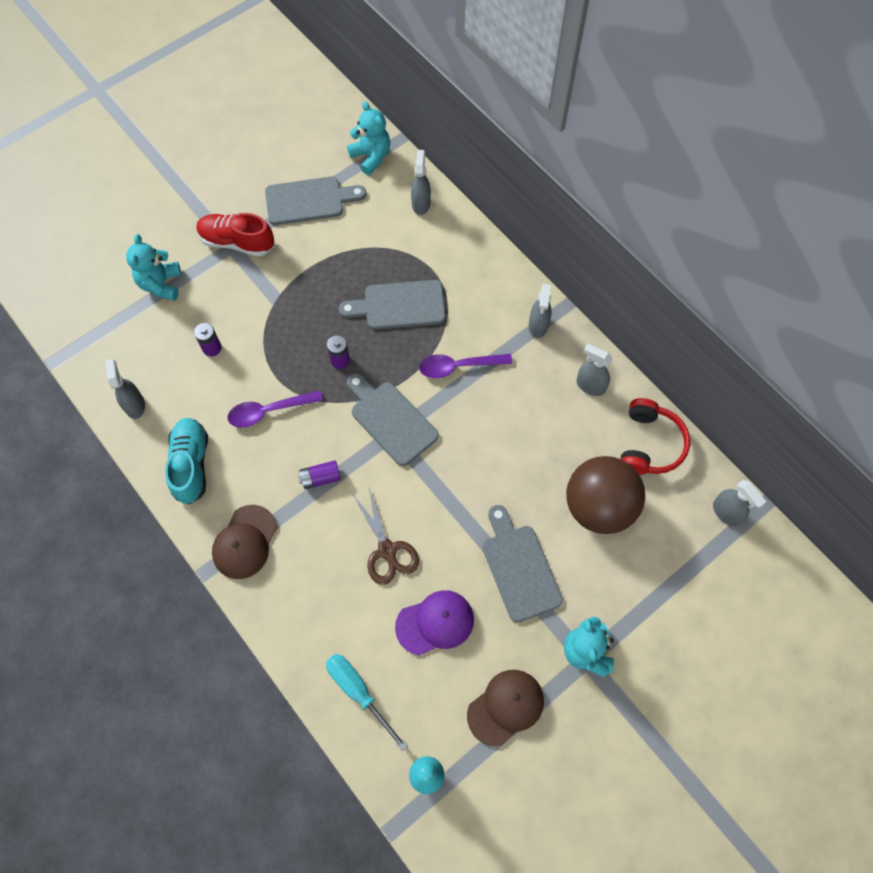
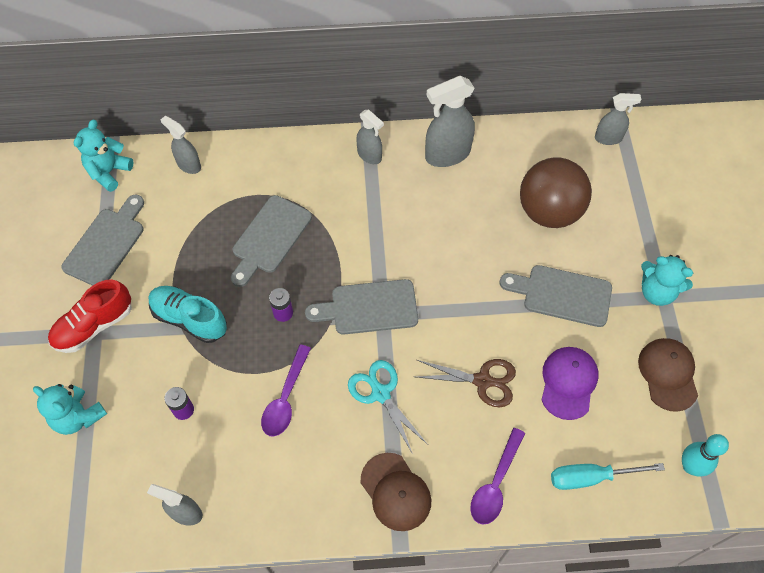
camera: 55 degrees left, 5 degrees down
(191, 464) = (286, 496): turquoise shoe -> turquoise shoe (189, 319)
(320, 478) = (381, 393): purple battery -> turquoise scissors
(371, 157) = (109, 172): turquoise teddy bear -> turquoise teddy bear turned 60 degrees counterclockwise
(458, 366) = (360, 230): purple spoon -> purple spoon (495, 483)
(590, 386) = (447, 154): grey spray bottle -> grey spray bottle, size x1.68
(649, 444) = (523, 149): red headphones -> none

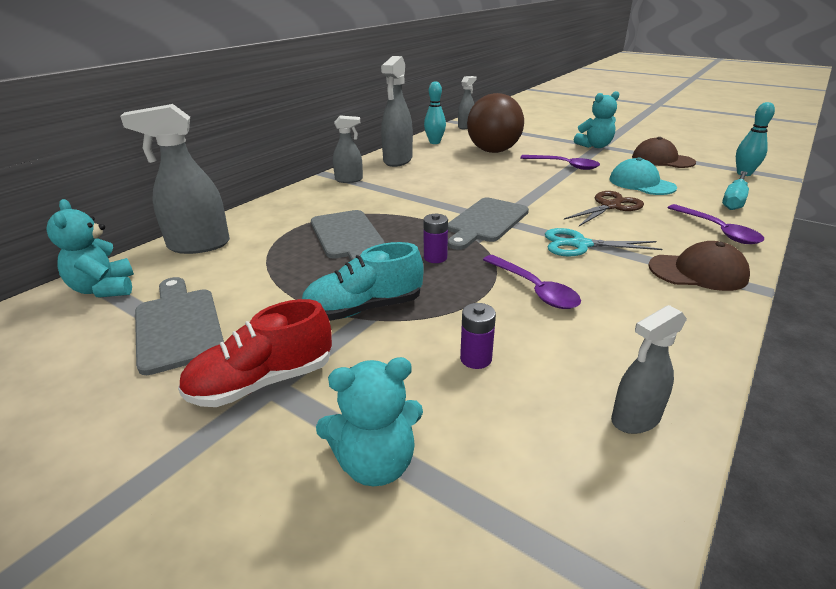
camera: 50 degrees left, 30 degrees down
(94, 326) = (262, 382): red shoe -> red shoe turned 60 degrees clockwise
(188, 165) = (198, 245): grey spray bottle -> grey spray bottle, size x1.68
(527, 146) = (434, 142): none -> turquoise bowling pin
(562, 295) = (564, 165): grey cutting board -> purple spoon
(568, 383) = (641, 183): purple cap -> turquoise cap

